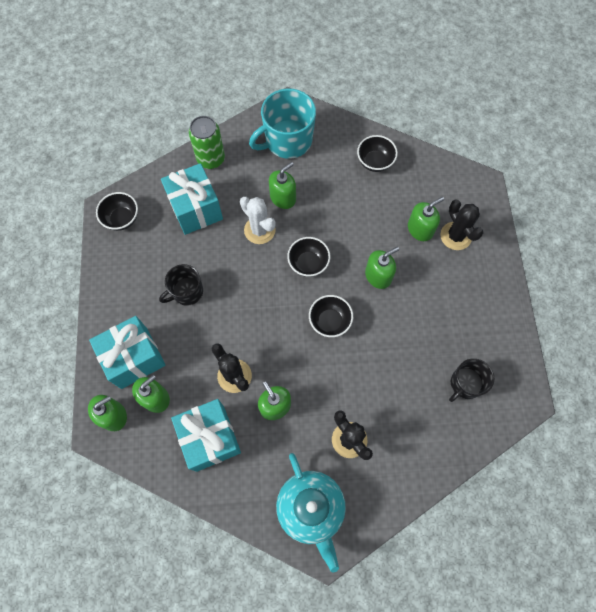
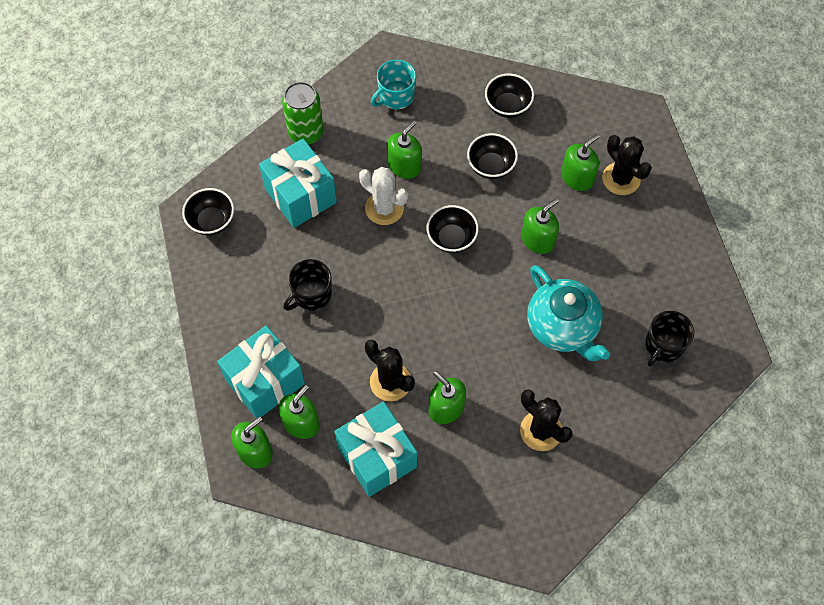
camera: 10 degrees left, 5 degrees down
(287, 140) = (395, 96): turquoise mug -> turquoise mug, size x0.60
(311, 509) = (512, 514): turquoise teapot -> turquoise teapot (563, 327)
(330, 321) = (491, 301): black bowl -> black bowl (491, 166)

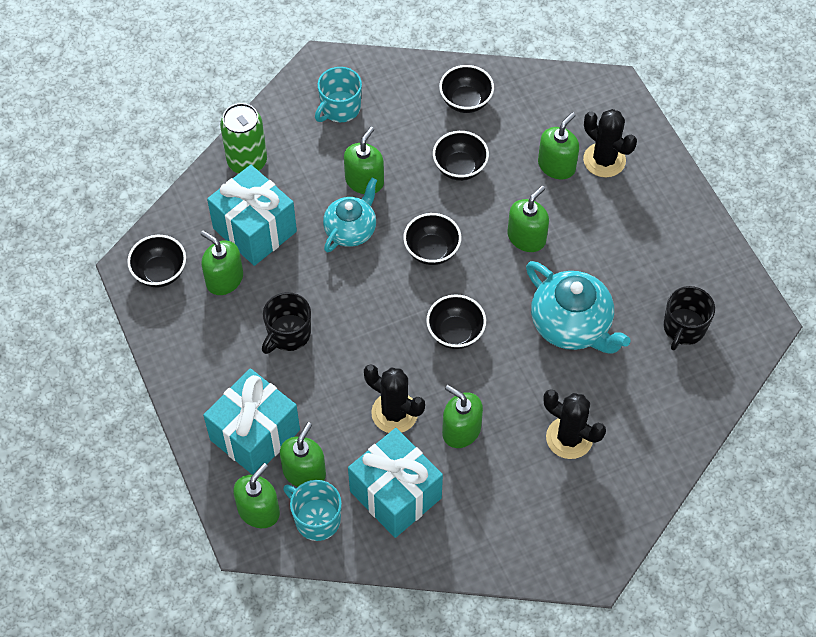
camera: 10 degrees left, 5 degrees down
(265, 236) = (224, 279): none -> green soap dispenser
(303, 467) = (316, 519): none -> turquoise mug
(384, 208) = (351, 230): white cactus -> turquoise teapot
(458, 317) = (455, 333): none -> black bowl

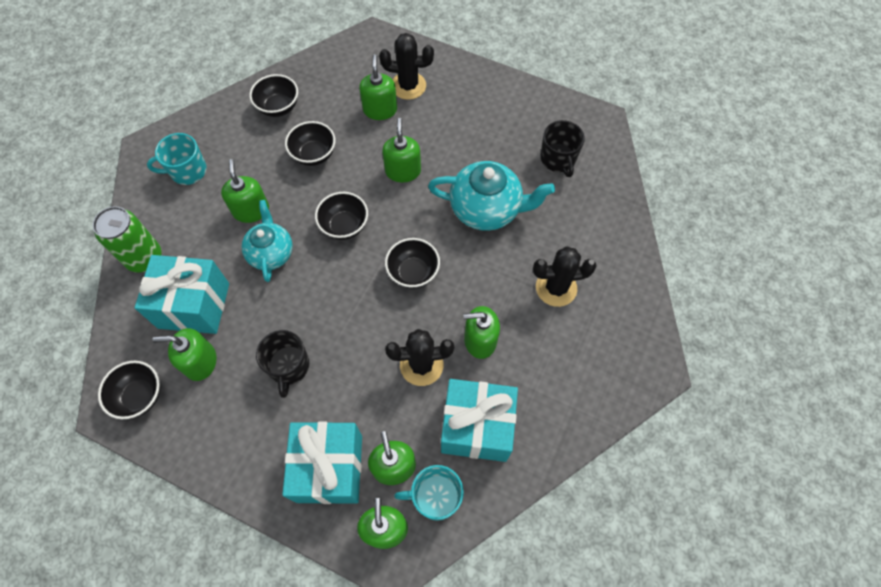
camera: 40 degrees left, 5 degrees up
(340, 108) = (187, 171): turquoise mug -> turquoise mug turned 75 degrees clockwise

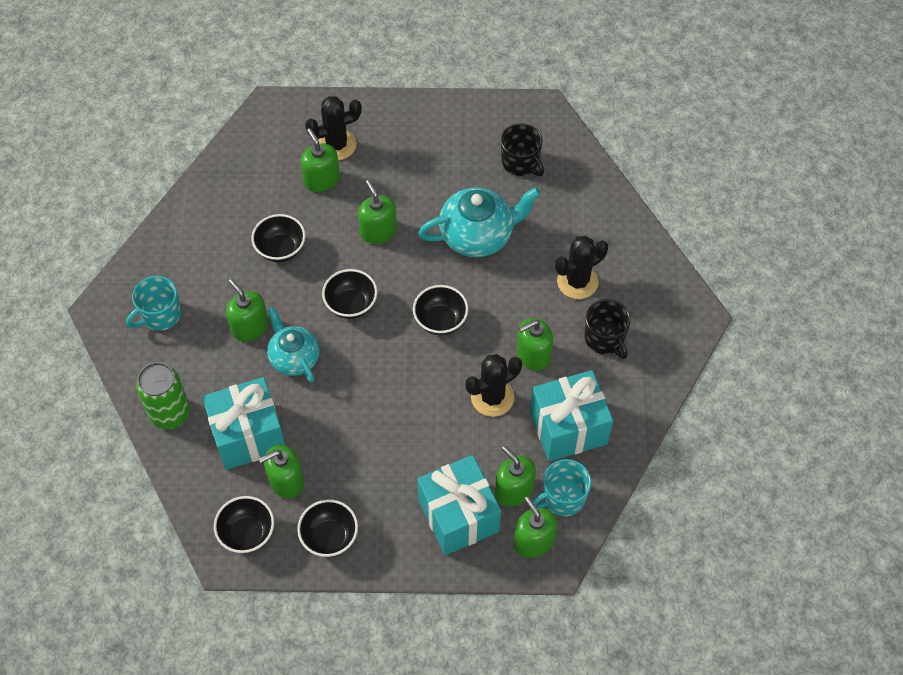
camera: 25 degrees left, 5 degrees down
(278, 107) = (216, 216): black bowl -> black bowl (329, 537)
(289, 366) = (372, 449): black mug -> black mug (605, 339)

